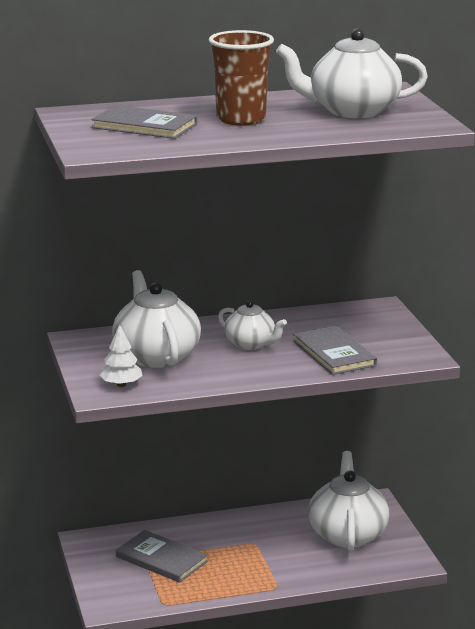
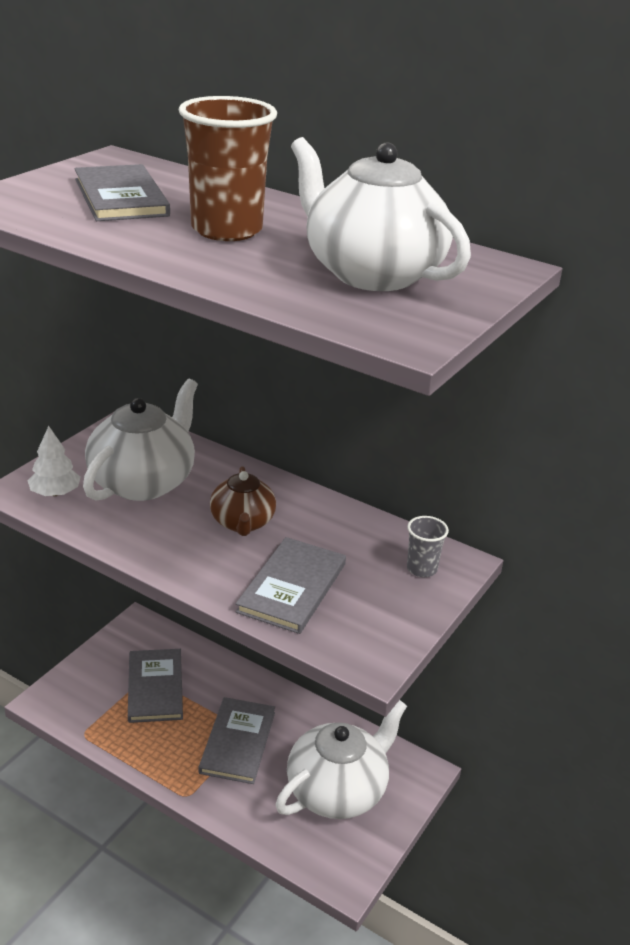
camera: 45 degrees right, 10 degrees up
(251, 344) = (242, 523): white teapot -> brown teapot
(258, 550) = (238, 742): none -> grey book
(372, 317) = (422, 569): none -> grey cup

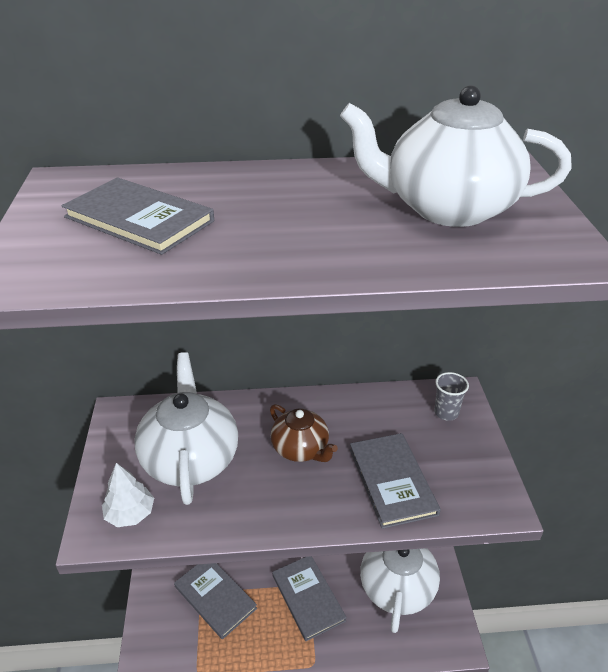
camera: 35 degrees left, 5 degrees up
(226, 230) = (282, 215): brown cup -> none

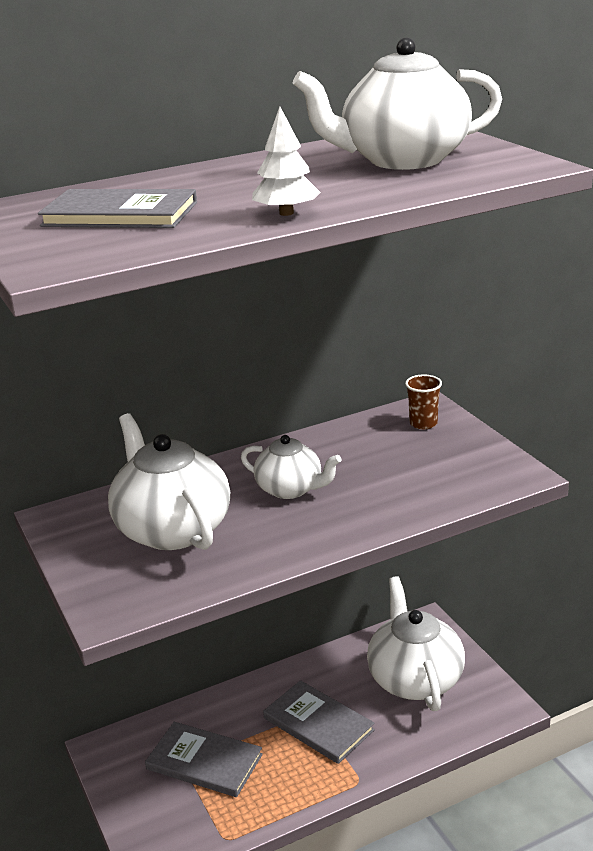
camera: 20 degrees left, 10 degrees down
(130, 514) = (137, 588): white tree -> white tree (286, 213)
(301, 449) = (290, 489): brown teapot -> white teapot
(392, 481) = (403, 487): grey book -> none
(446, 413) = (423, 423): grey cup -> brown cup

